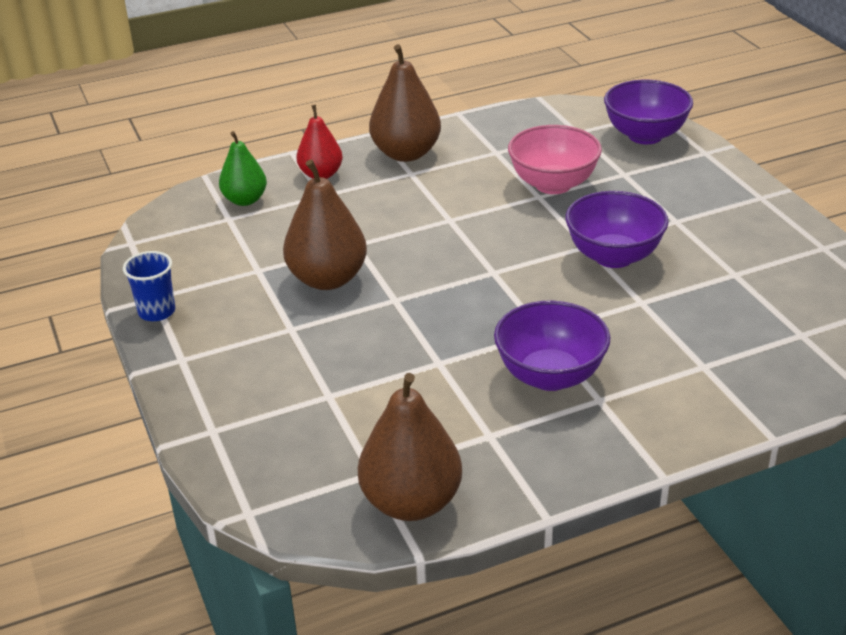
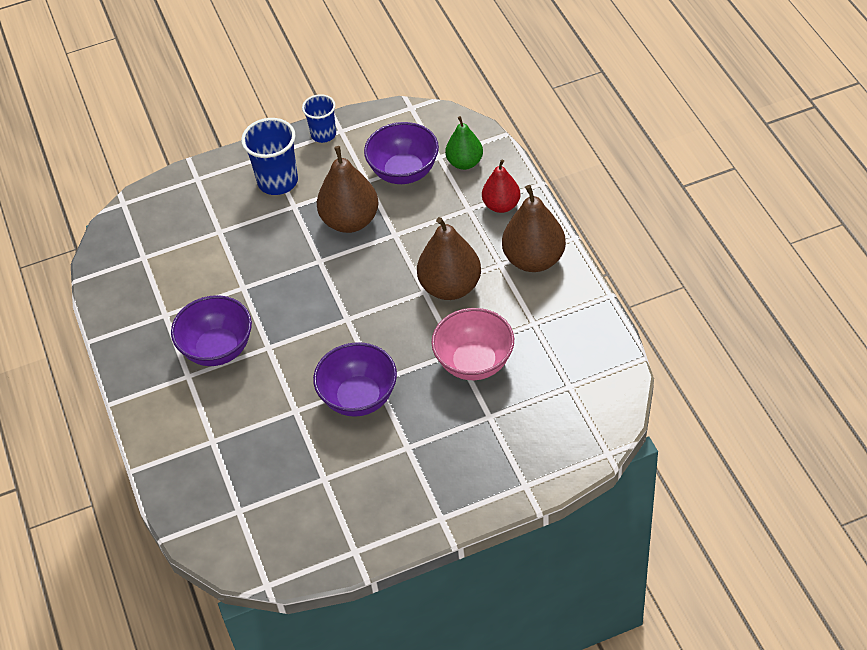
camera: 95 degrees right, 15 degrees up
(239, 347) = (278, 181): none -> blue cup
(411, 502) = (114, 276): brown pear -> brown pear (450, 287)
(645, 135) = (560, 440): purple bowl -> purple bowl (404, 172)

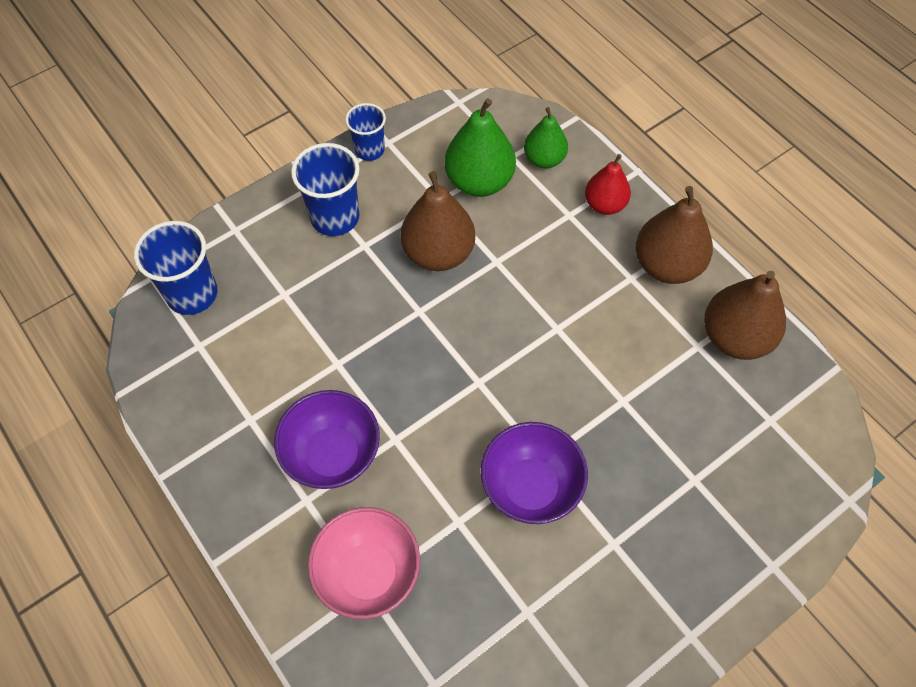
camera: 20 degrees left, 10 degrees up
(149, 220) = (192, 294): none -> blue cup
(404, 172) = (479, 181): purple bowl -> green pear
(450, 287) = (585, 317): brown pear -> brown pear (735, 337)
(474, 362) = (650, 411): pink bowl -> pink bowl (368, 573)

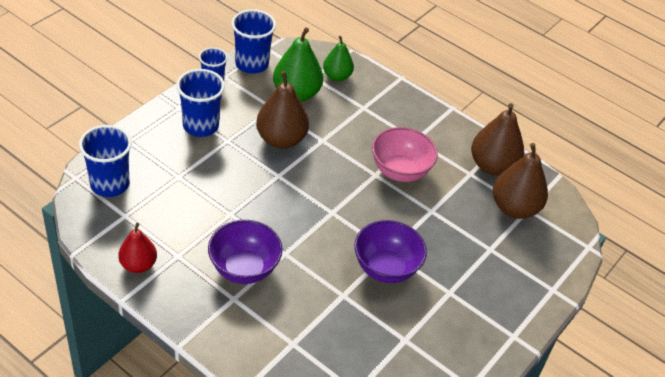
camera: 20 degrees left, 15 degrees down
(368, 573) = (291, 335): pink bowl -> pink bowl (400, 171)
(430, 126) = (252, 64): none -> blue cup
(605, 204) = (386, 99): red pear -> red pear (138, 265)
(667, 265) = (437, 130): brown pear -> brown pear (514, 208)

